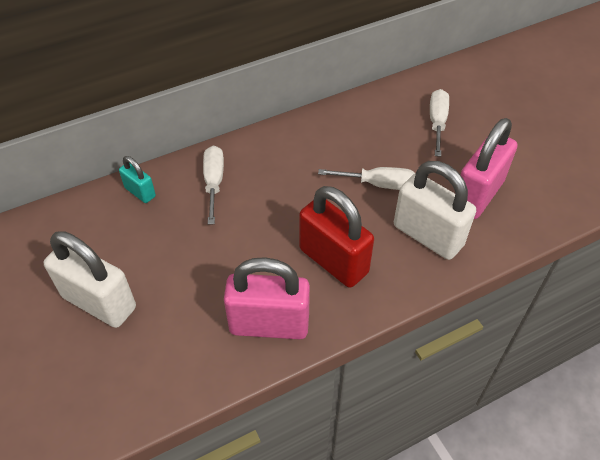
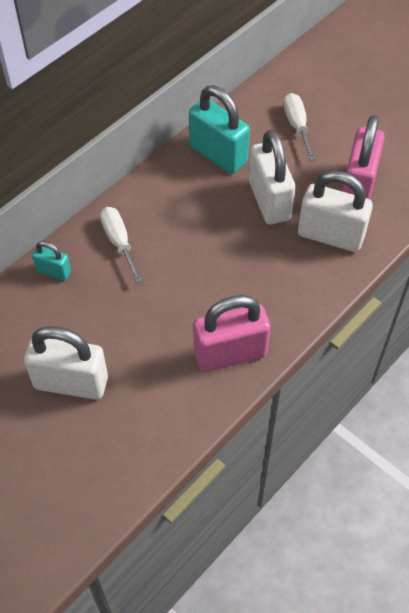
camera: 20 degrees left, 5 degrees up
(333, 261) = (260, 282): red padlock -> none
(347, 129) = (218, 154): none -> turquoise padlock
(378, 184) = (269, 201): white screwdriver -> white padlock

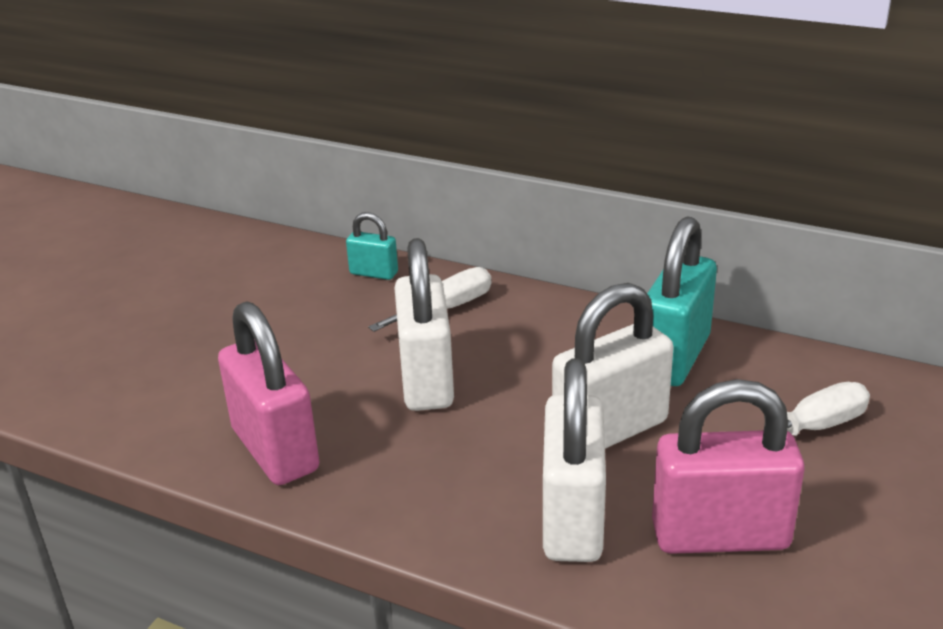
camera: 75 degrees right, 25 degrees down
(54, 271) = (374, 273): turquoise padlock -> turquoise padlock turned 75 degrees counterclockwise
(71, 383) = (200, 325): white padlock -> white padlock (426, 380)

